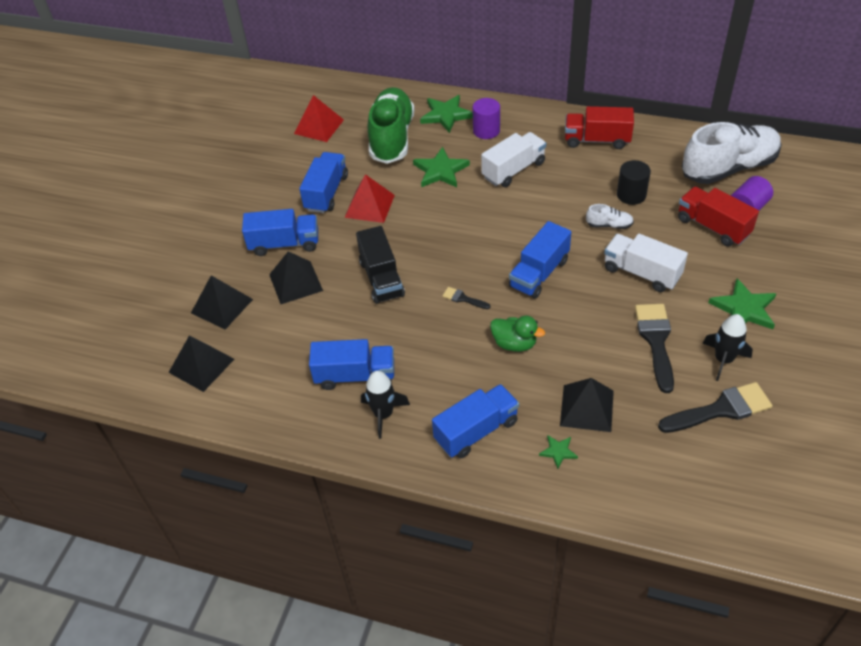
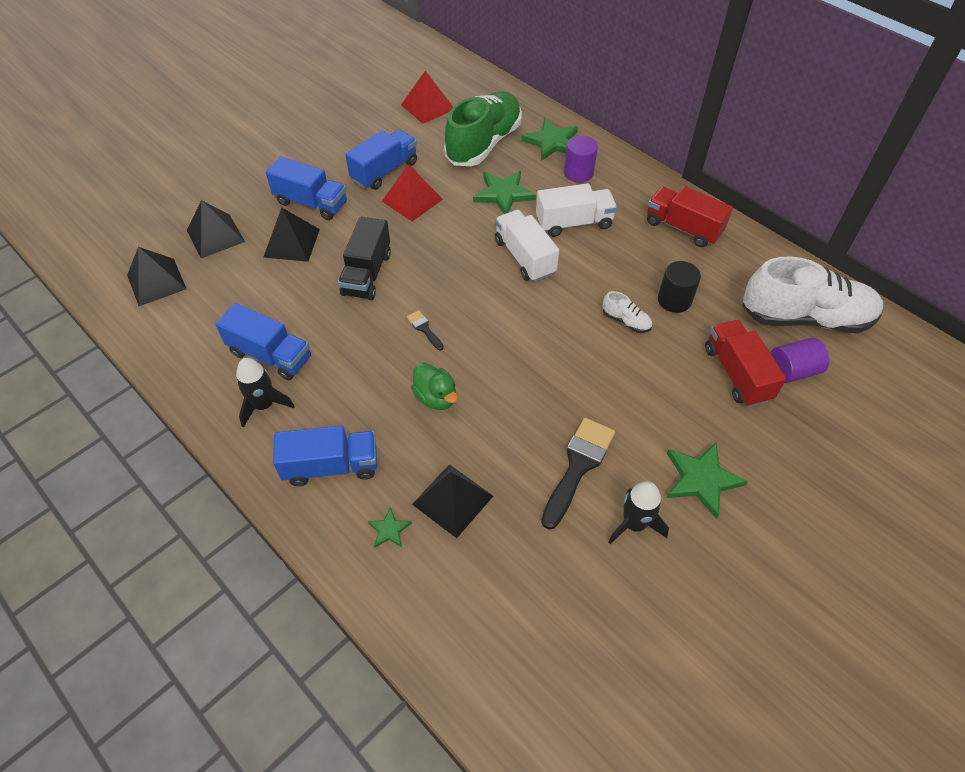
camera: 25 degrees right, 5 degrees up
(539, 273) = (516, 338): blue truck -> none
(641, 273) = (620, 387): white truck -> white truck (524, 257)
(720, 409) = (588, 577): black brush -> none

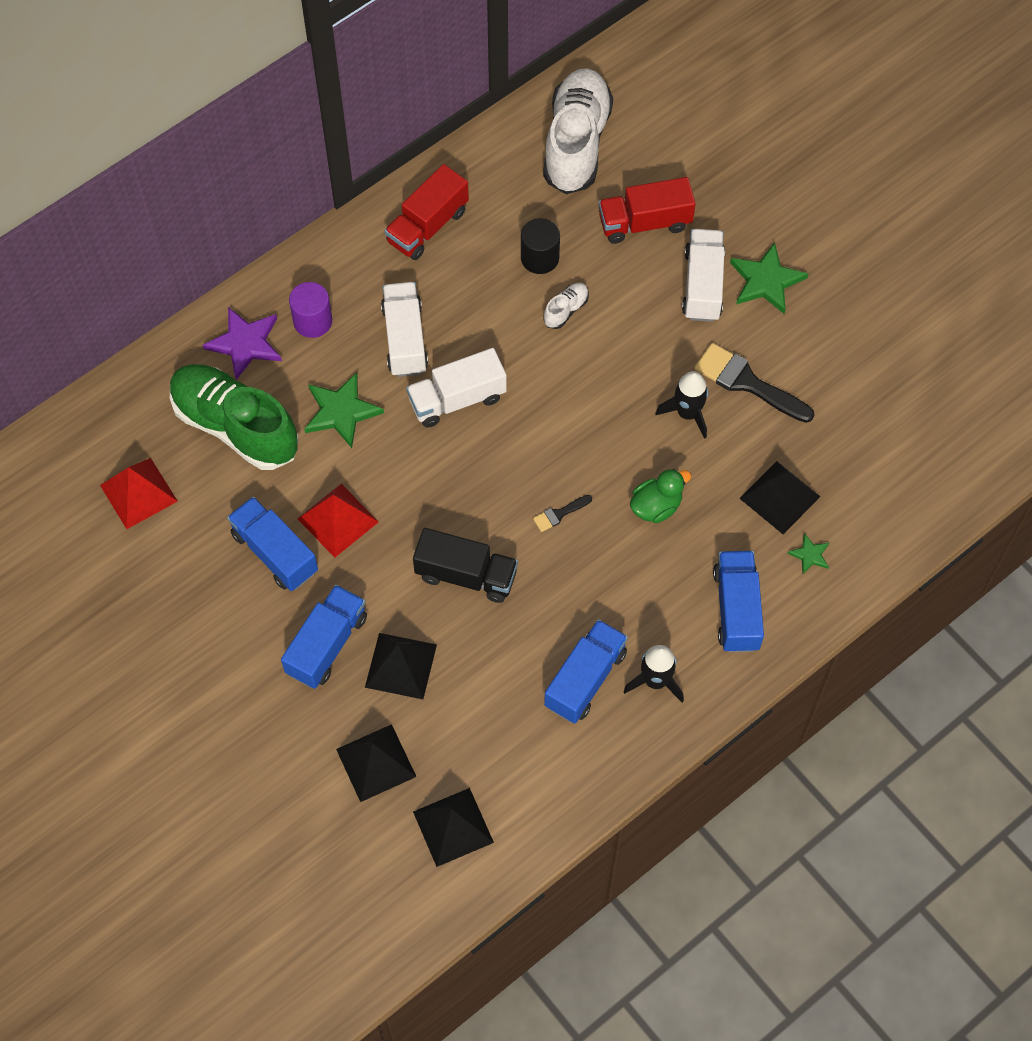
camera: 85 degrees left, 10 degrees up
(552, 142) = (245, 344): green star -> purple star
(634, 524) = (810, 345): black rocket -> black rocket (687, 413)
(680, 424) = (702, 285): none -> white truck
(792, 371) = (645, 174): purple cylinder -> none

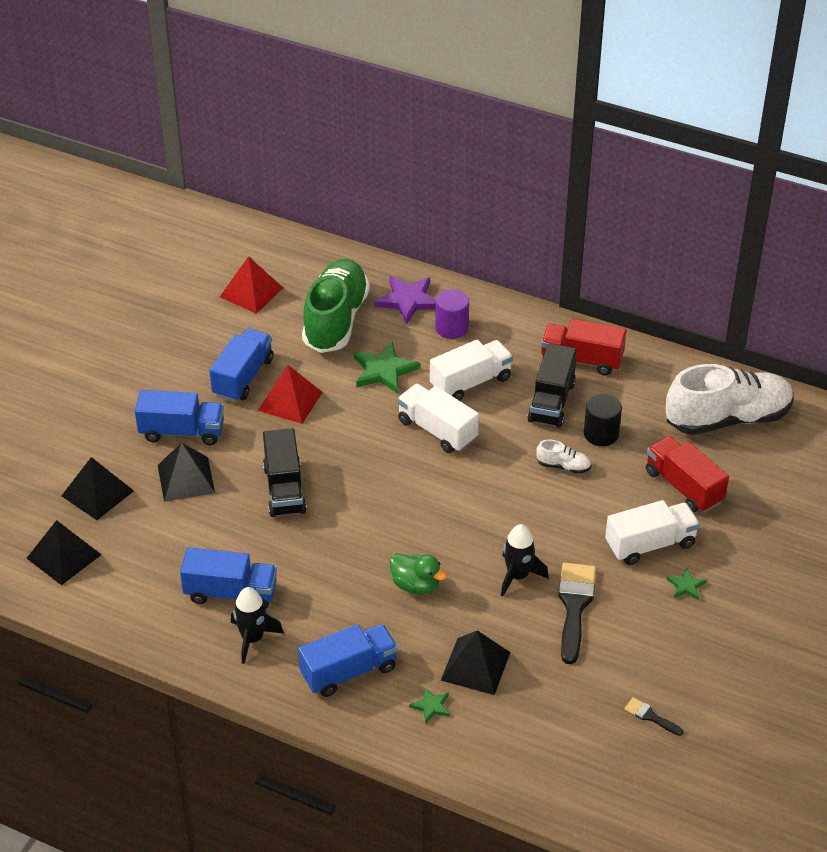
camera: 65 degrees right, 20 degrees down
(472, 280) = (551, 402): none -> black truck
(559, 514) = (371, 526): black brush -> black brush (650, 716)
(766, 281) = (686, 586): green star -> green star, size x0.51

